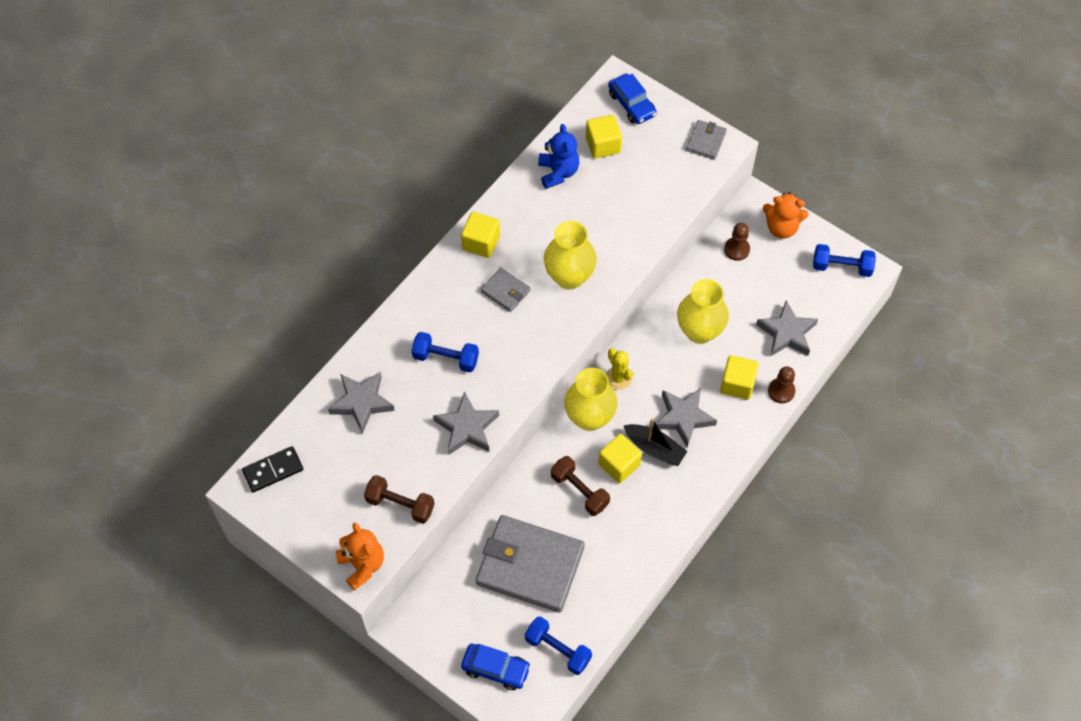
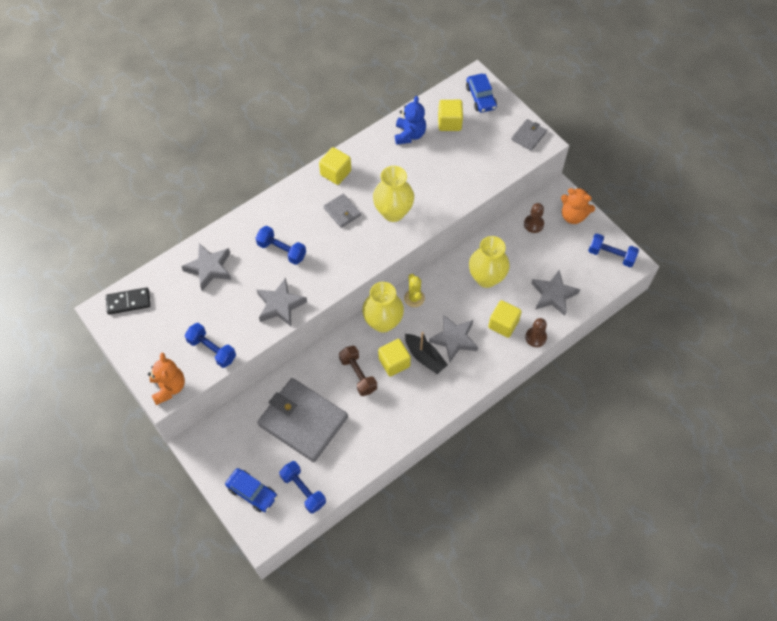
camera: 15 degrees right, 0 degrees up
(400, 504) = (212, 350): brown dumbbell -> blue dumbbell

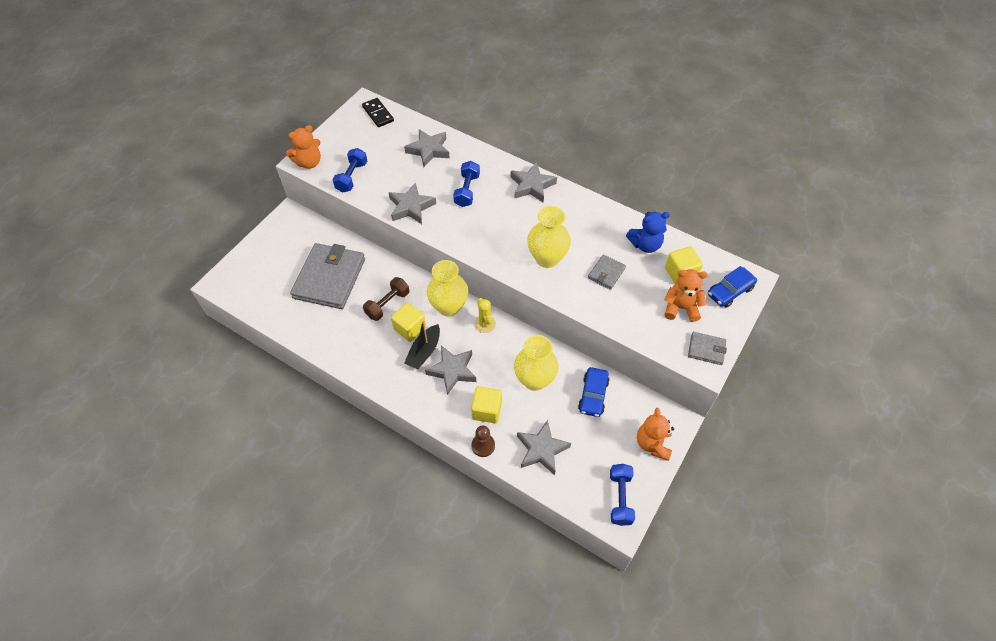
camera: 70 degrees right, 5 degrees down
(252, 492) = (255, 265): blue car -> blue car (593, 395)
(301, 195) = (532, 186): none -> grey star
(303, 490) = (265, 299): blue dumbbell -> none
(335, 173) = (569, 202): yellow cube -> none
(342, 212) = (528, 220): grey wallet -> grey wallet (606, 273)
(414, 298) = (485, 324): yellow cactus -> yellow cactus turned 75 degrees counterclockwise
(483, 136) = (680, 308): none -> orange teddy bear
(533, 224) = (621, 406): brown pawn -> none

